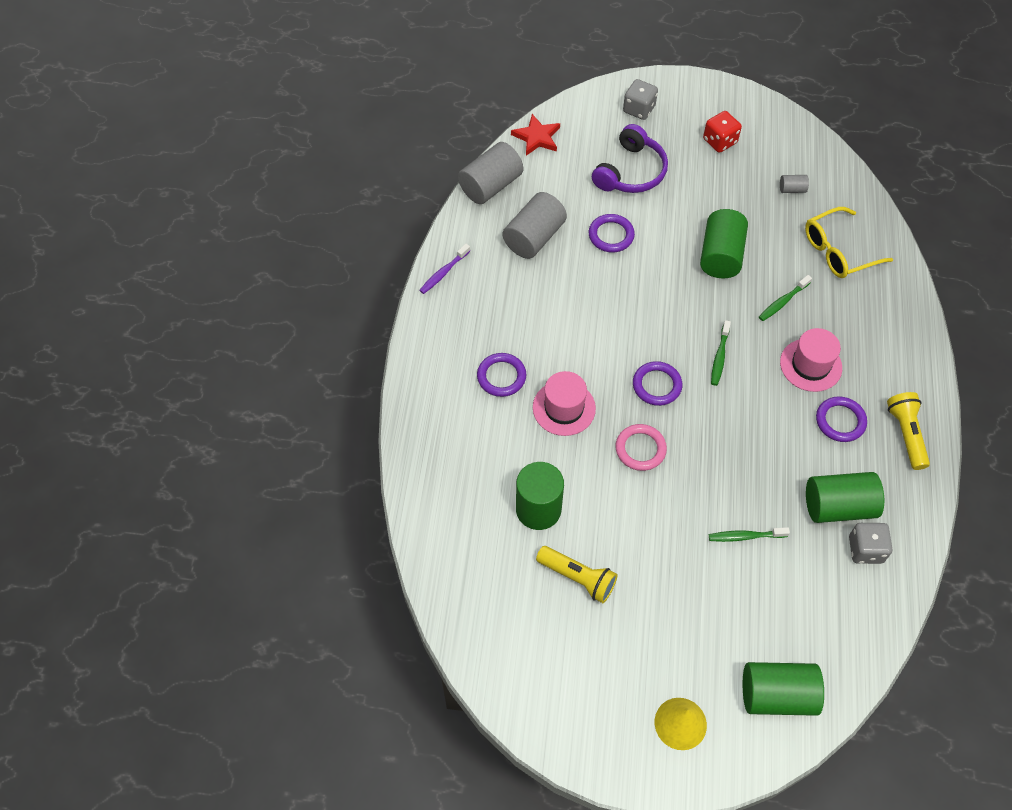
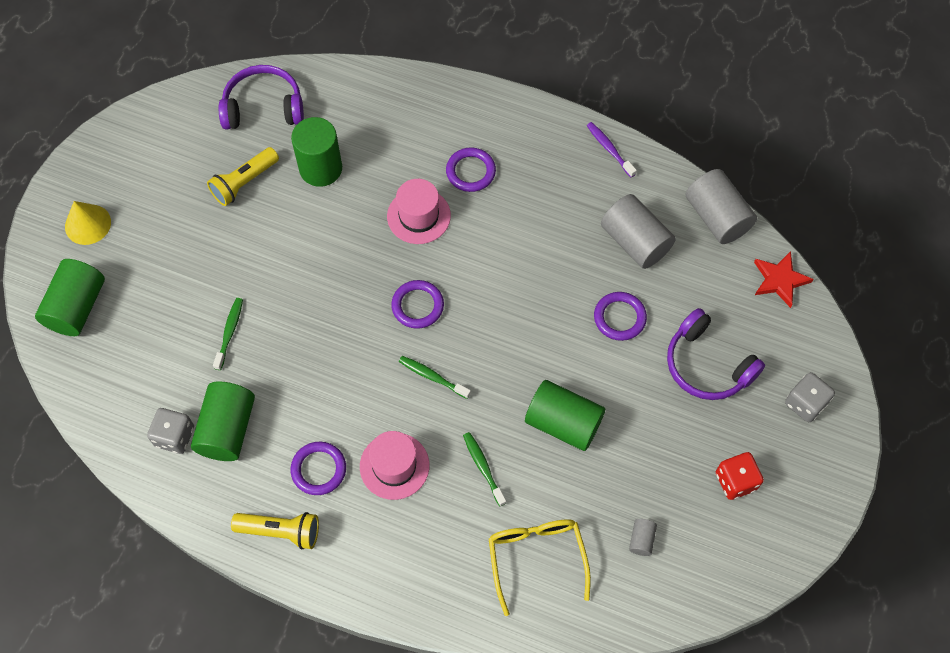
camera: 105 degrees right, 5 degrees up
(479, 589) = (263, 107): none -> purple headphones
(640, 449) = (352, 270): pink ring -> none

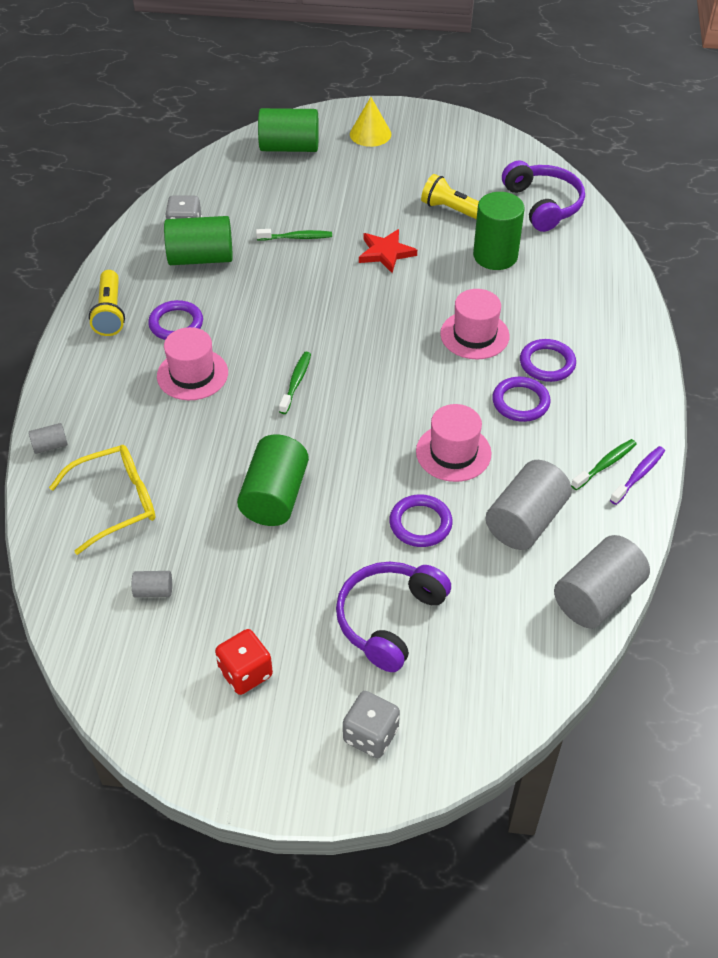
camera: 75 degrees right, 15 degrees down
(417, 306) = (371, 355): purple ring -> purple ring (520, 402)
(450, 610) = (50, 446): none -> grey cylinder
(483, 467) = (207, 440): green toothbrush -> green toothbrush (605, 464)
(551, 272) = (453, 452): none -> pink hat
(779, 280) = (537, 680): red star -> red star (386, 253)

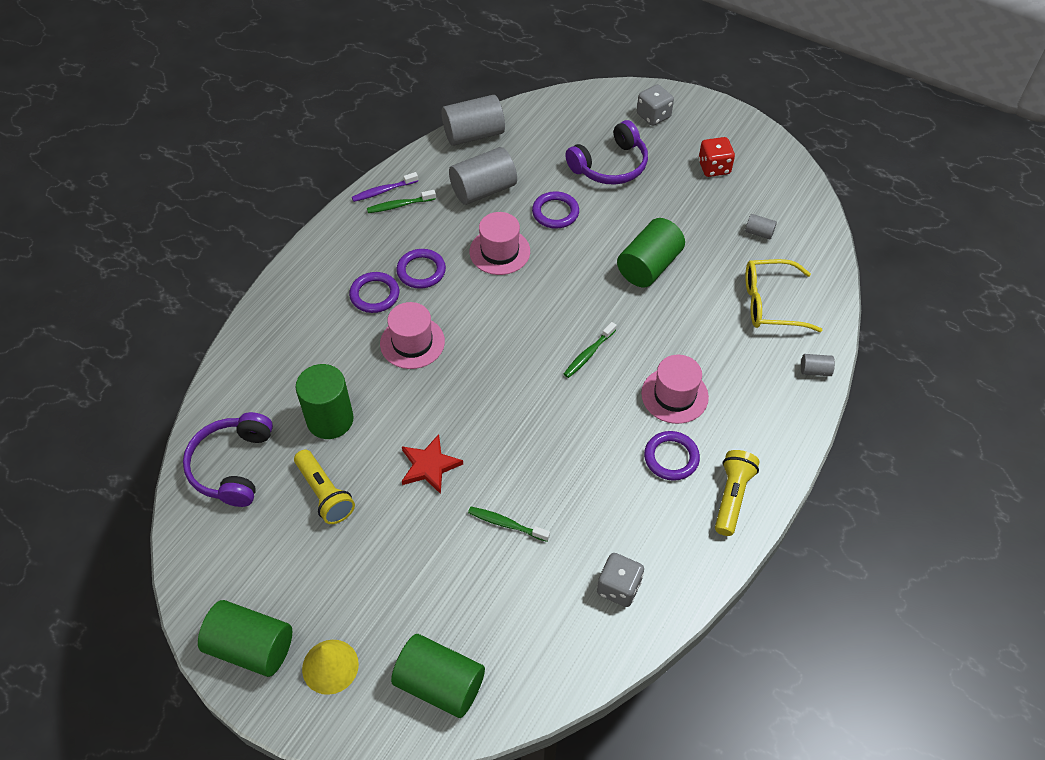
camera: 155 degrees left, 5 degrees up
(201, 258) = (617, 535): green cylinder -> green cylinder (251, 647)

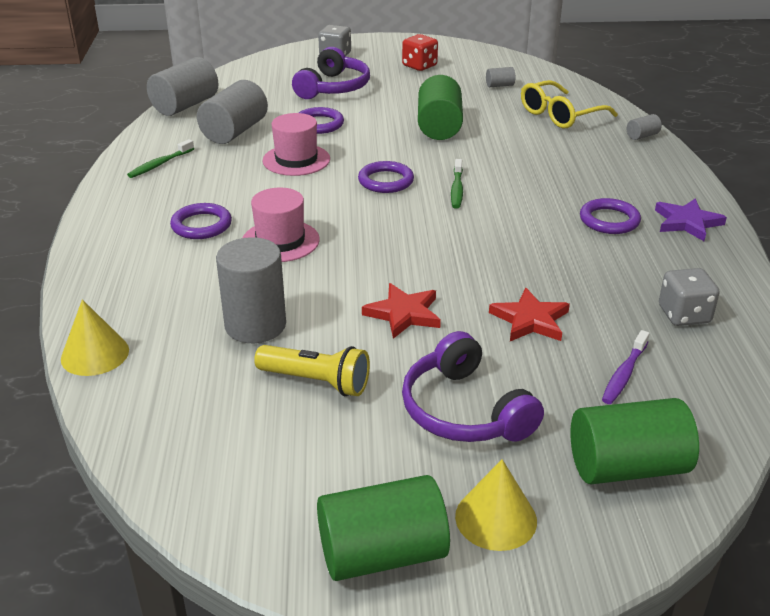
camera: 35 degrees left, 20 degrees down
(222, 389) = (95, 354): none -> yellow cone
(232, 466) = (176, 409): purple headphones -> purple headphones (464, 410)
(330, 420) = (255, 325): green cylinder -> grey cylinder
(383, 191) = (131, 161): purple toothbrush -> purple toothbrush (624, 374)
(421, 271) = (233, 195): purple ring -> purple ring (386, 181)
(506, 524) = (530, 320): green toothbrush -> red star
(674, 395) = (560, 186): pink hat -> none
(732, 497) = (687, 222): yellow flashlight -> purple star

